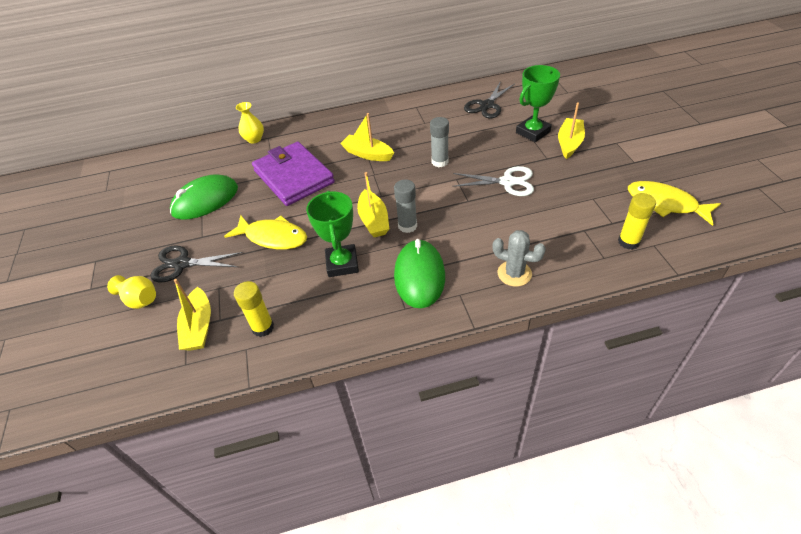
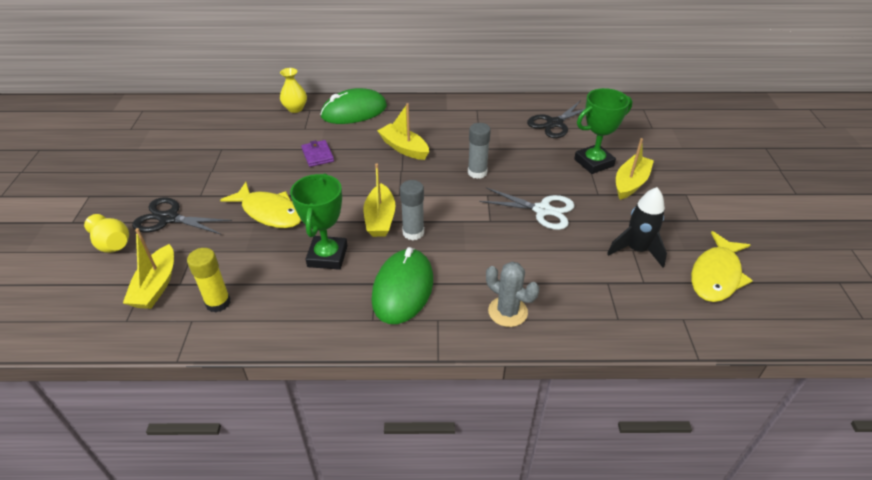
camera: 10 degrees right, 5 degrees down
(205, 200) = (220, 160): green mouse -> green mouse (354, 111)
(293, 177) = (317, 155): purple wallet -> purple wallet, size x0.42
(596, 198) = (636, 250): none -> black rocket
(628, 242) = (654, 308): yellow glue stick -> none
(665, 204) = (716, 275): yellow fish -> yellow fish turned 105 degrees counterclockwise

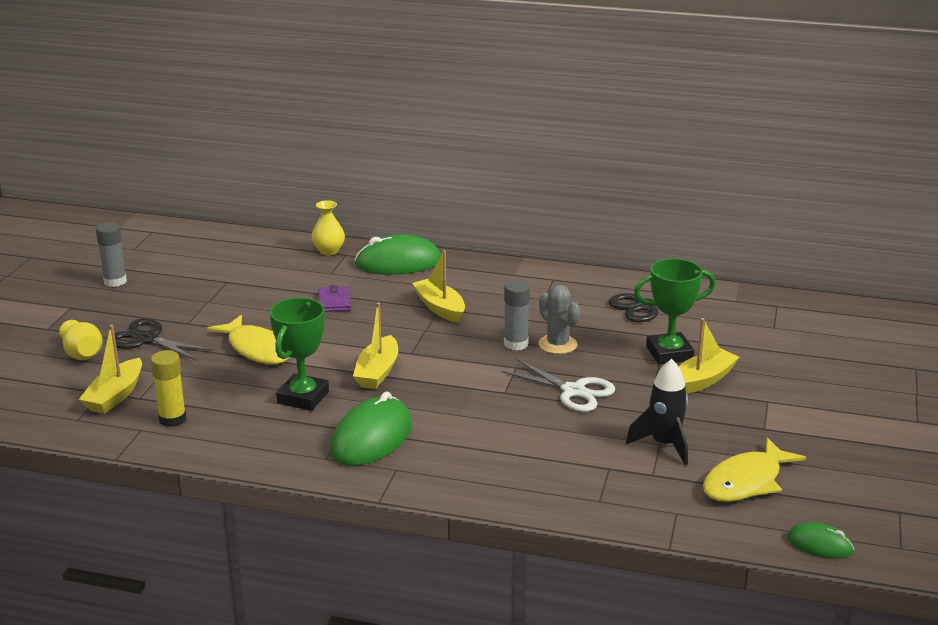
camera: 15 degrees right, 15 degrees down
(413, 232) = (408, 390): grey glue stick -> grey glue stick (115, 281)
(507, 312) = (477, 475): grey cactus -> grey cactus (557, 344)
(806, 328) = (820, 544): none -> green mouse

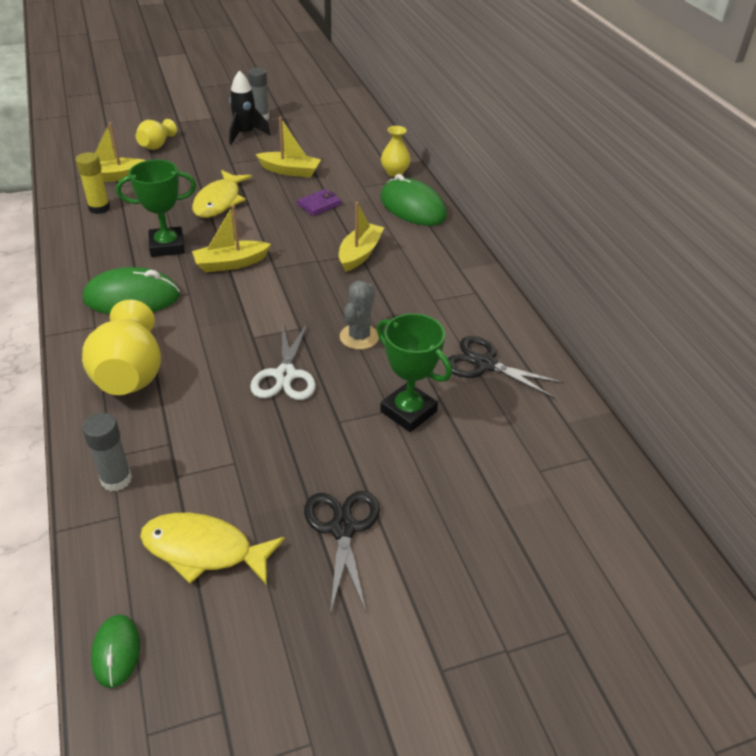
camera: 55 degrees right, 15 degrees up
(147, 339) = (195, 158): black scissors -> black scissors (343, 529)
(494, 466) = (130, 374): none -> yellow vase
(516, 344) = (338, 313): grey glue stick -> grey glue stick (116, 479)
(664, 444) = (234, 466): black rocket -> black rocket (245, 134)
(702, 380) = (376, 452): yellow boat -> yellow boat (290, 171)

